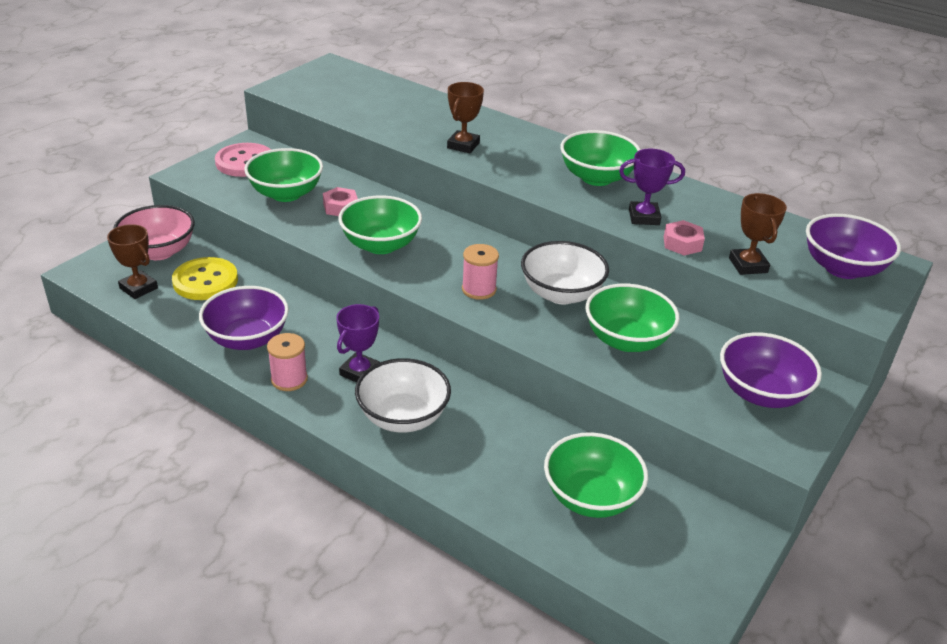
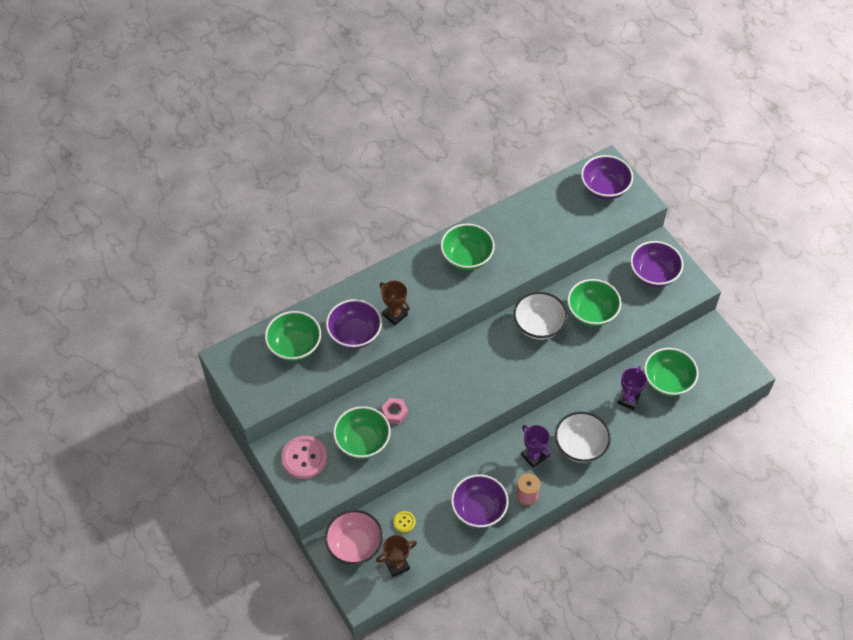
camera: 65 degrees left, 20 degrees up
(205, 281) = (404, 522): yellow button -> yellow button, size x0.49
(381, 245) = (450, 403): green bowl -> green bowl (294, 346)
(414, 126) = (355, 334): none -> purple bowl
(479, 289) = (519, 366): pink spool -> none
(644, 217) = (521, 254): purple trophy -> purple trophy (628, 399)
(682, 243) = (555, 249): pink nut -> none
(748, 265) = (586, 229): brown trophy -> none

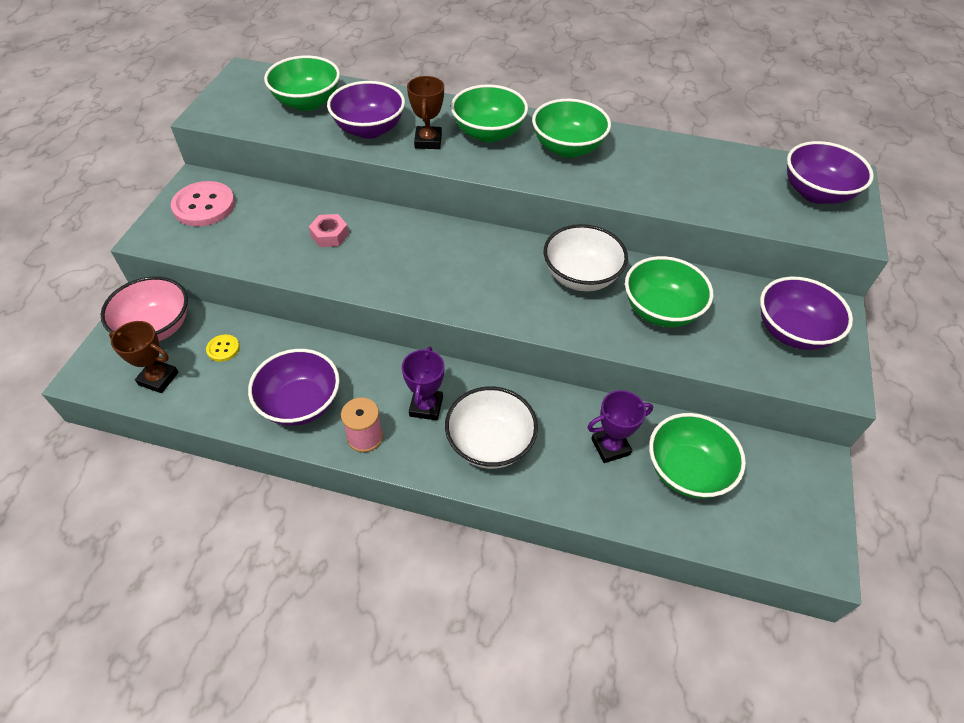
camera: 45 degrees right, 5 degrees down
(362, 442) = (267, 233): green bowl -> green bowl (488, 133)

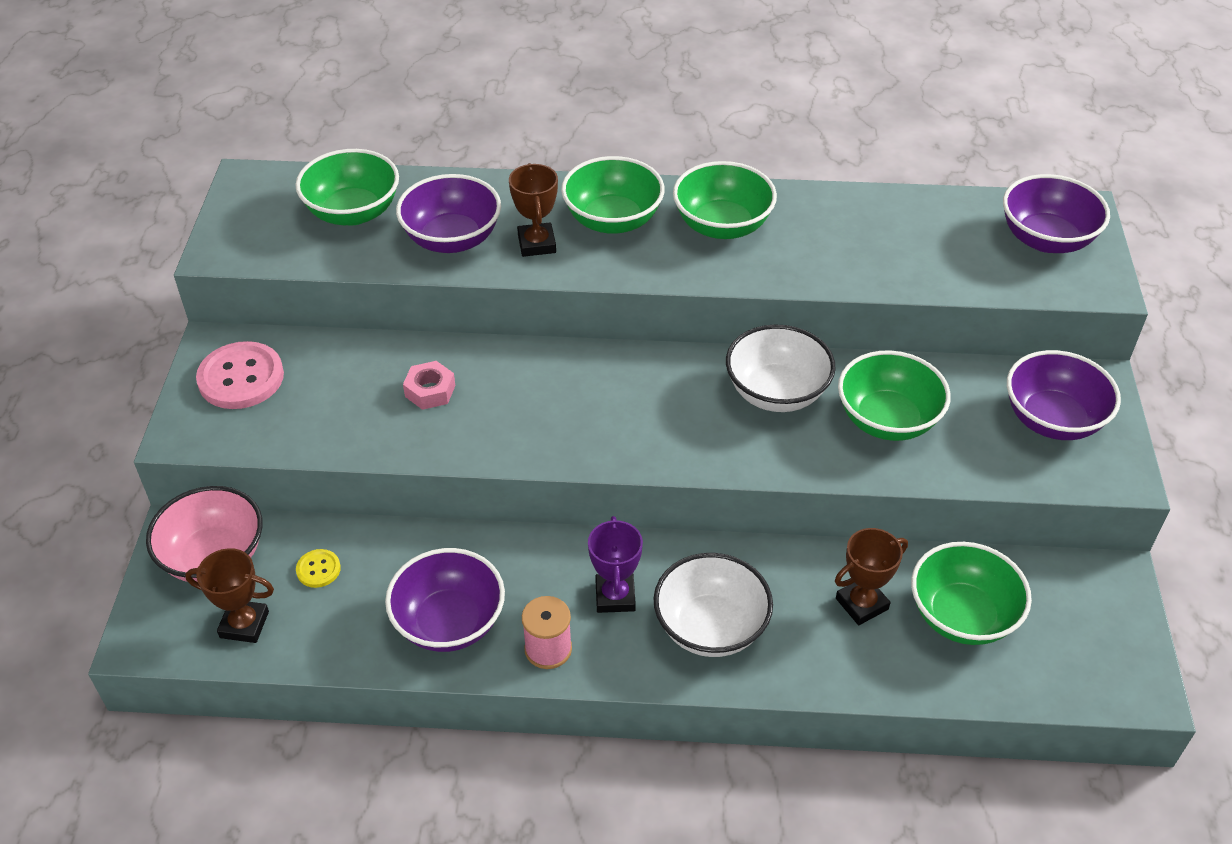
camera: 10 degrees left, 5 degrees down
(610, 447) = (862, 604): purple trophy -> brown trophy

